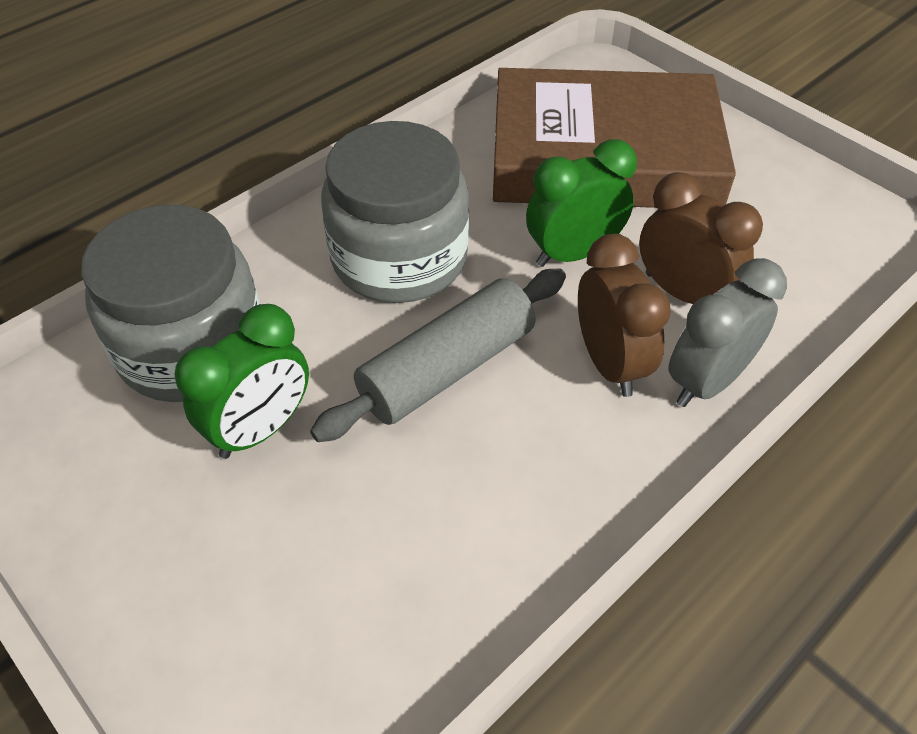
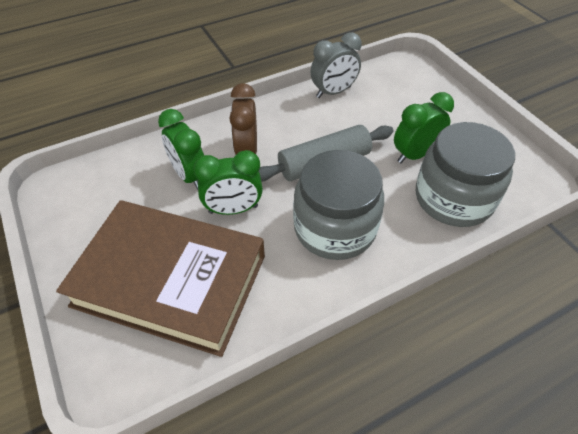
camera: 165 degrees left, 0 degrees up
(682, 293) = (189, 176): brown clock -> green clock
(707, 381) = (208, 136): grey clock -> grey clock (333, 92)

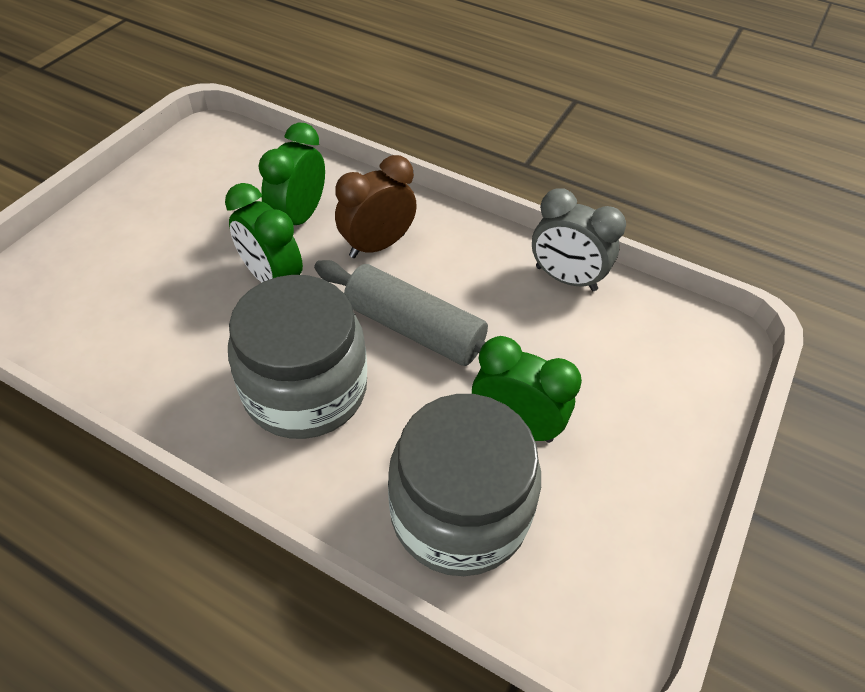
camera: 55 degrees right, 0 degrees up
(170, 280) = (139, 277): brown book -> none

